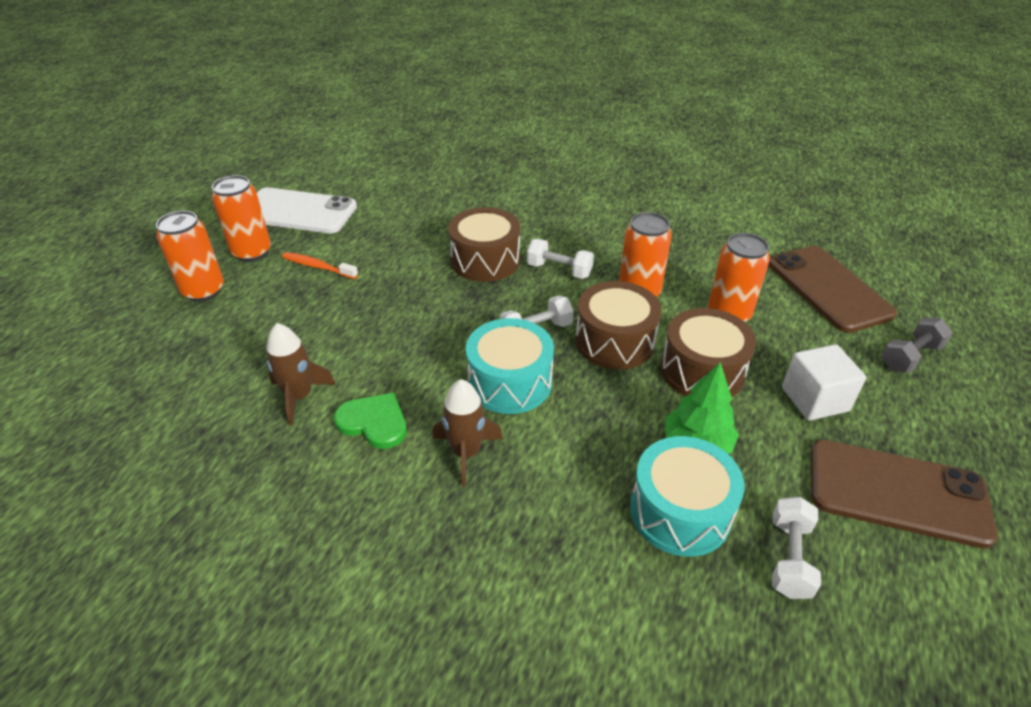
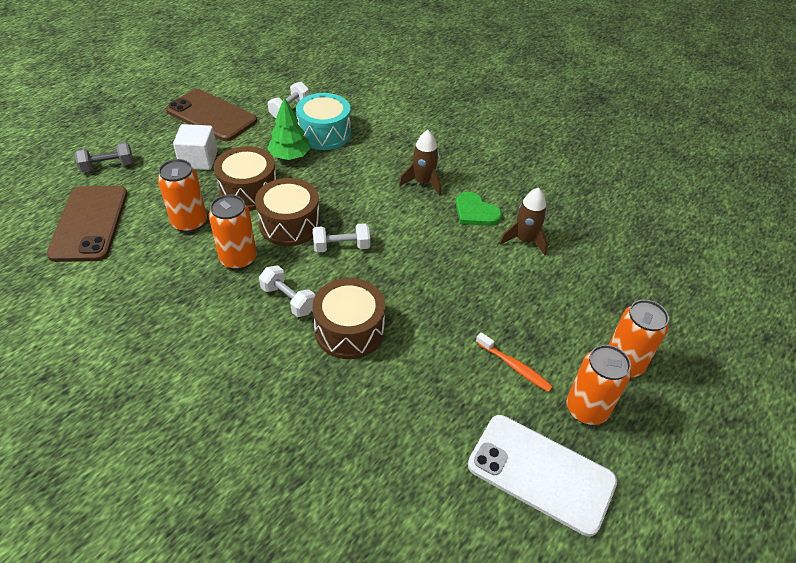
camera: 165 degrees left, 5 degrees up
(510, 382) = (379, 215): turquoise drum -> none

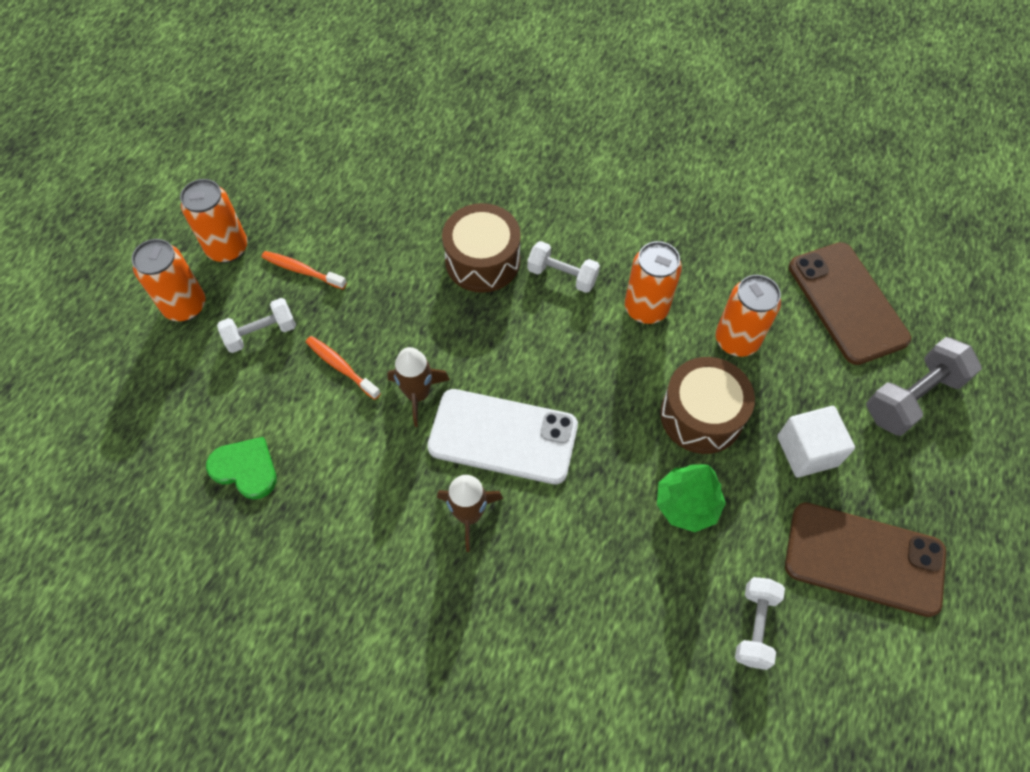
camera: 165 degrees right, 15 degrees up
(108, 166) = (912, 397): grey dumbbell -> grey dumbbell, size x1.51
(289, 224) = (616, 376): brown drum -> none
(324, 133) = (664, 579): turquoise drum -> none
(341, 247) = (536, 362): white dumbbell -> white dumbbell (261, 333)
(475, 212) = (379, 479): green heart -> green heart (245, 468)
(491, 282) = (341, 367): none -> orange toothbrush
(524, 240) = (304, 448): brown rocket -> brown rocket (418, 394)
(541, 473) = (270, 184): white phone -> white phone (503, 436)

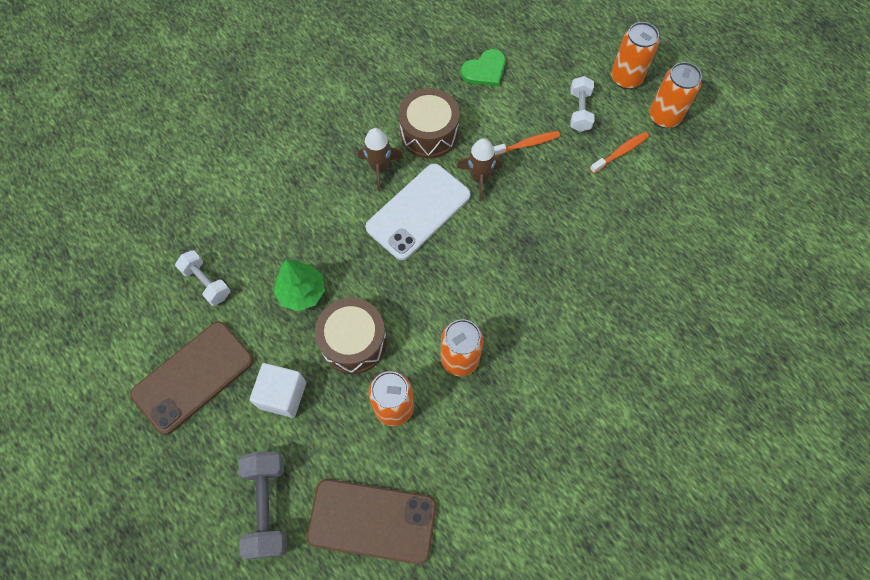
camera: 120 degrees right, 5 degrees up
(482, 260) = (566, 269): brown drum -> brown drum (429, 133)
(562, 276) = (522, 316): white dumbbell -> none

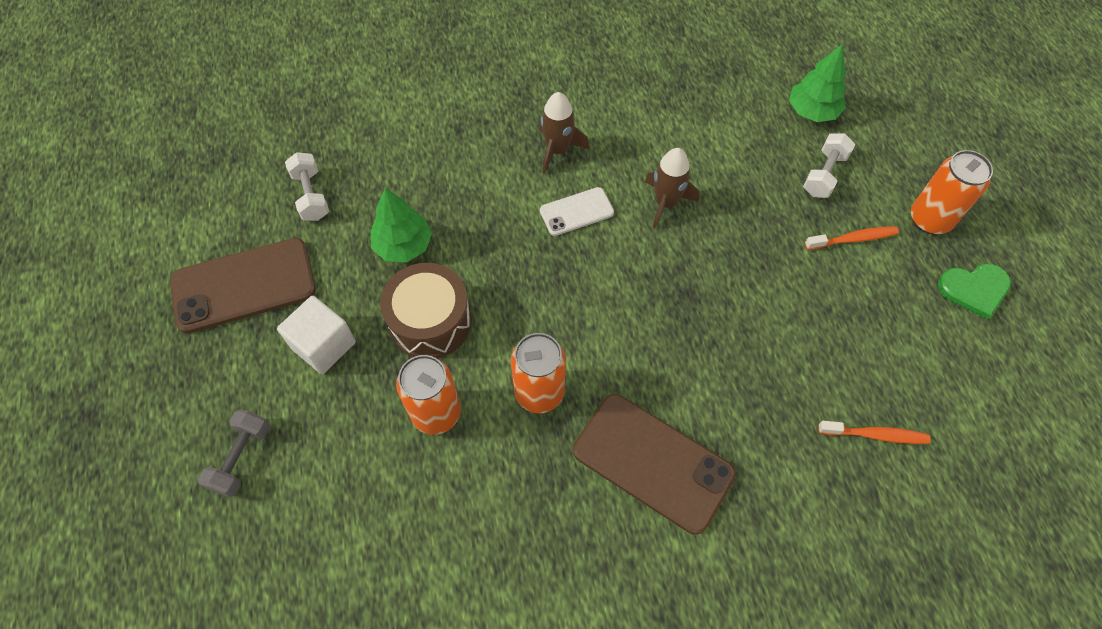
camera: 25 degrees right, 5 degrees down
(267, 506) = (242, 458): grey dumbbell -> grey dumbbell, size x0.66
(372, 521) = (344, 529): brown phone -> brown phone (653, 462)
(418, 211) = (576, 212): white phone -> white phone, size x0.54
(429, 133) = (632, 134): brown drum -> none
(485, 70) = (731, 91): green heart -> green heart (974, 289)
(527, 144) = (741, 187): orange toothbrush -> orange toothbrush (875, 435)
(549, 64) = (812, 111): none -> green tree
(626, 78) = (900, 159): orange can -> none

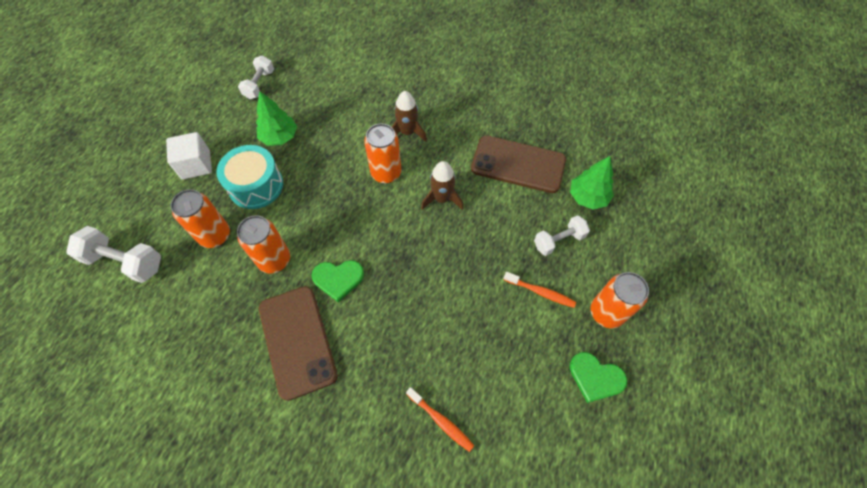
camera: 35 degrees right, 0 degrees up
(242, 458) = (111, 197): grey dumbbell -> none
(244, 285) = (188, 112): brown phone -> brown phone (518, 164)
(346, 522) = (125, 262): none -> white dumbbell
(430, 321) = (256, 185): brown drum -> turquoise drum
(576, 212) = (386, 173): white phone -> orange can
(634, 364) = (338, 279): none -> green heart

